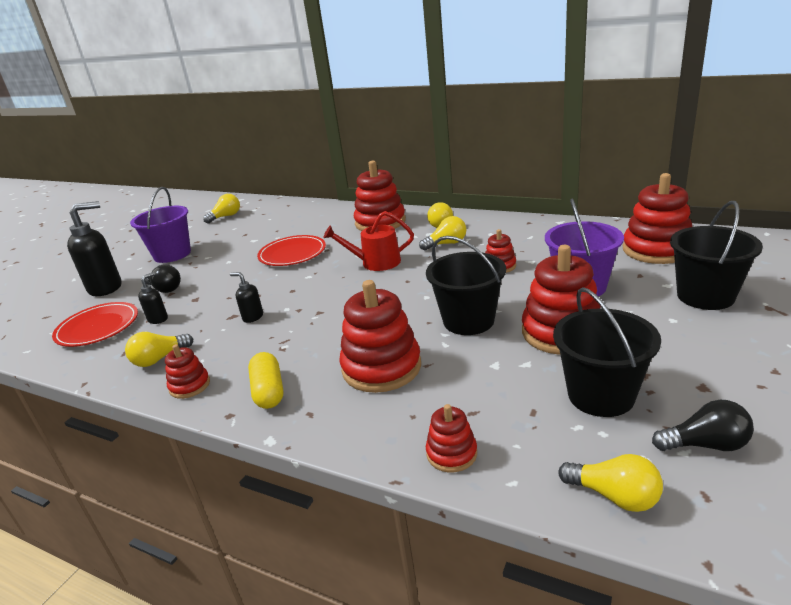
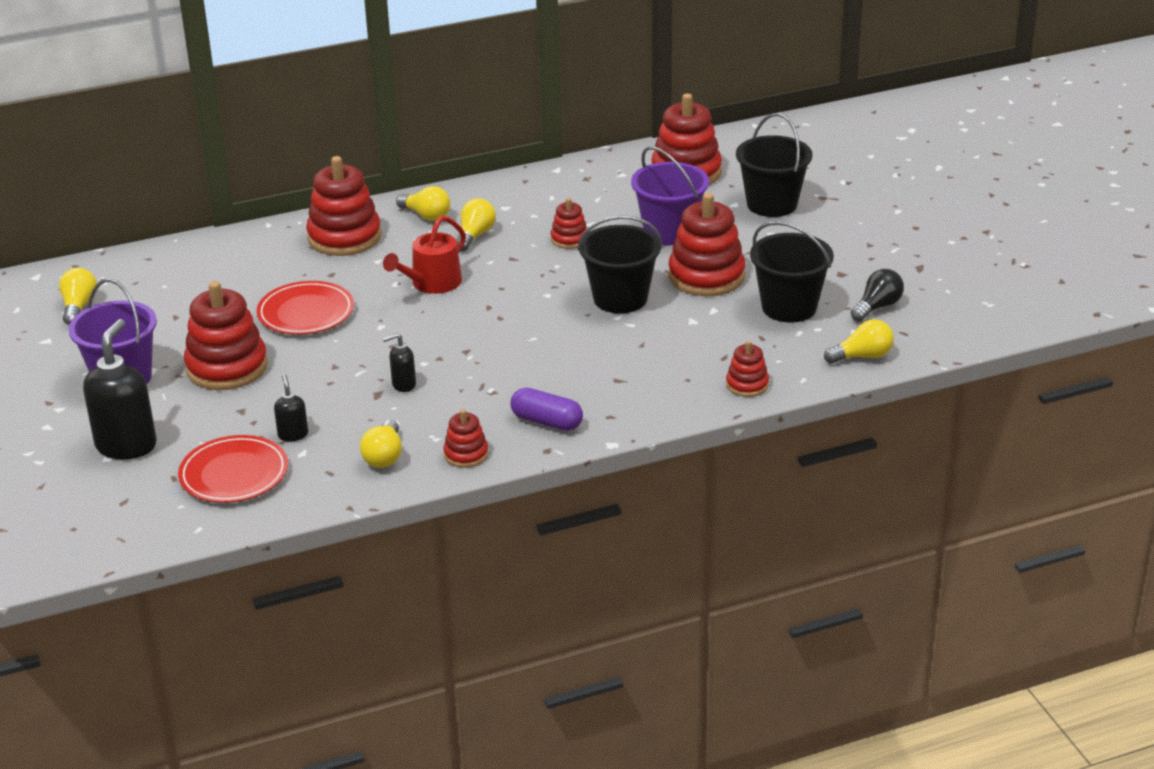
camera: 50 degrees left, 5 degrees up
(165, 289) = (221, 410): black light bulb -> none
(269, 391) = (547, 422): yellow capsule -> purple capsule
(381, 367) = (609, 363): red stacking toy -> red stacking toy (227, 367)

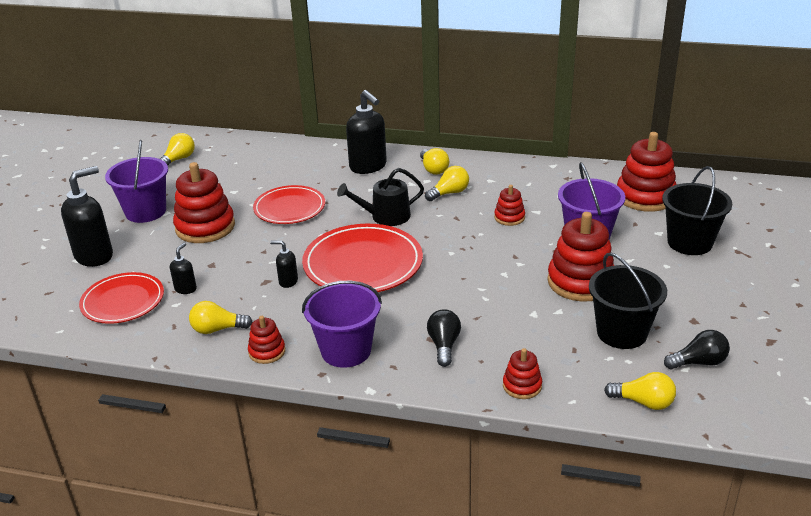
camera: 35 degrees right, 0 degrees up
(344, 237) = (368, 167): red stacking toy -> black soap dispenser
(384, 456) = (217, 329): yellow light bulb -> yellow light bulb turned 45 degrees clockwise
(432, 283) = (385, 216): red watering can -> black watering can
(465, 338) = (363, 264): none -> red plate
(547, 422) = (346, 350): purple capsule -> purple bucket
(620, 298) = (498, 275): black bucket -> none
(638, 380) = (444, 345): none -> black light bulb

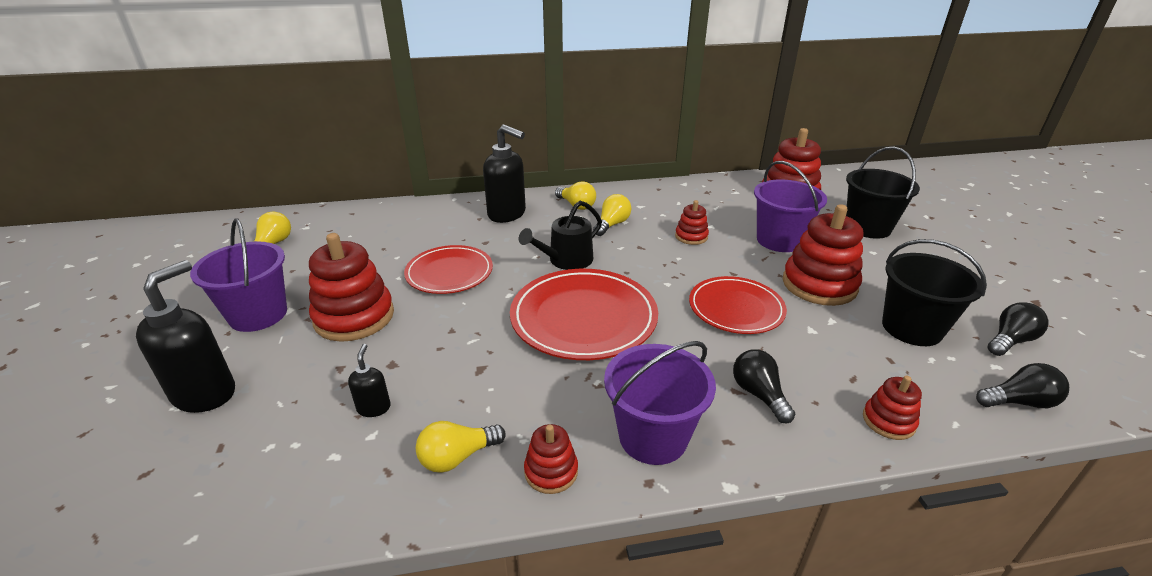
camera: 25 degrees left, 0 degrees up
(123, 301) = (284, 454): red plate -> red plate (736, 308)
(288, 281) = (509, 362): black soap dispenser -> none
(643, 402) = (1019, 402): yellow light bulb -> black light bulb

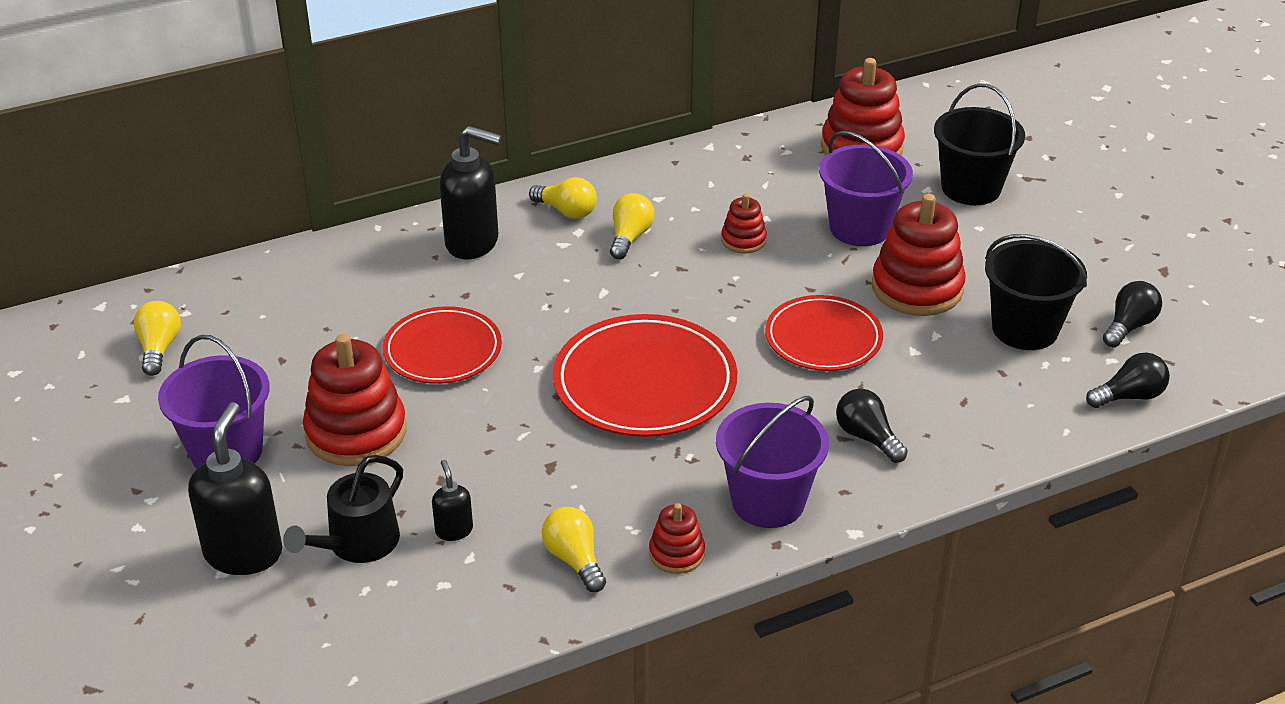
camera: 15 degrees left, 5 degrees up
(457, 457) = (574, 559): yellow light bulb -> yellow light bulb turned 105 degrees clockwise
(566, 260) = (590, 305): black watering can -> black watering can (357, 543)
(888, 421) = (1001, 441): red stacking toy -> none

